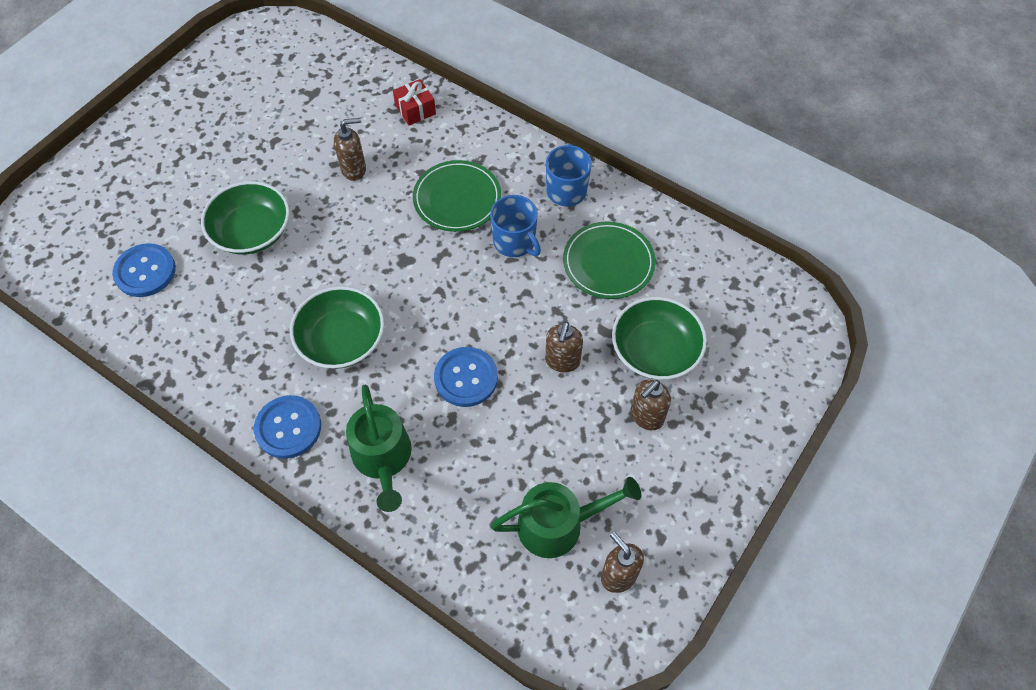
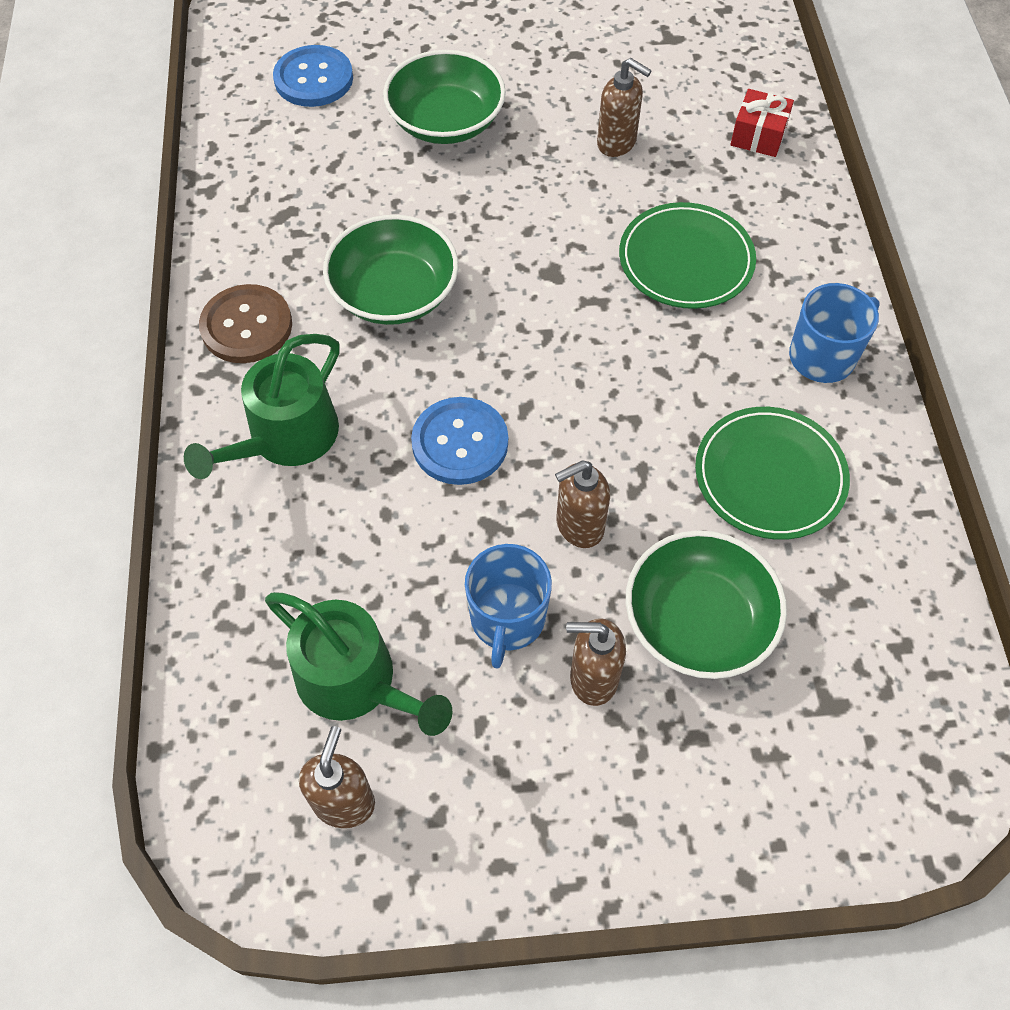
camera: 50 degrees right, 0 degrees up
(288, 428) = (246, 326): blue button -> brown button
(515, 242) = (691, 358): blue mug -> blue mug (507, 619)

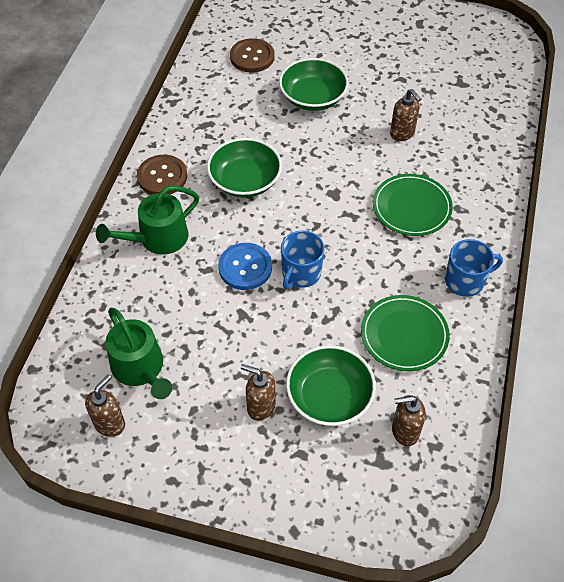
camera: 20 degrees right, 5 degrees down
(313, 79) = (252, 57): blue button -> brown button
(507, 619) = (230, 363): blue mug -> blue mug (301, 273)
(579, 526) = (288, 328): brown soap dispenser -> brown soap dispenser (404, 431)
(758, 135) = (486, 150): red gift -> none

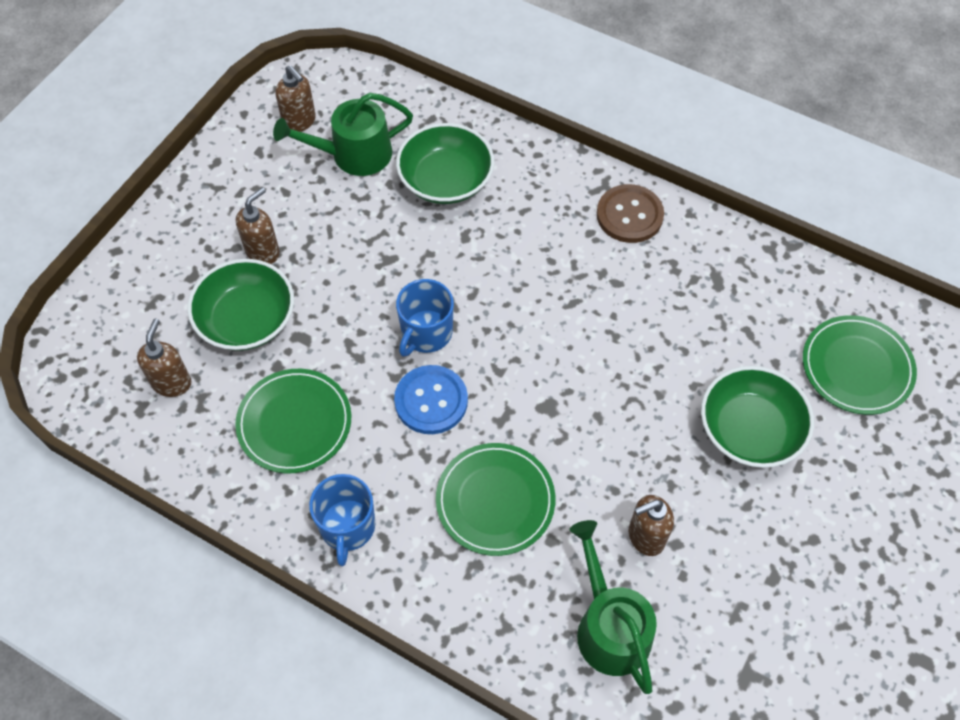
camera: 105 degrees right, 5 degrees up
(158, 238) = (528, 196): green watering can -> green watering can (609, 627)
(245, 181) = (599, 305): green bowl -> green bowl (446, 180)
(245, 267) = (455, 276): blue button -> blue button (431, 401)
(252, 57) = (857, 367): brown button -> green plate
(301, 273) = (426, 333): blue mug -> blue mug turned 105 degrees counterclockwise

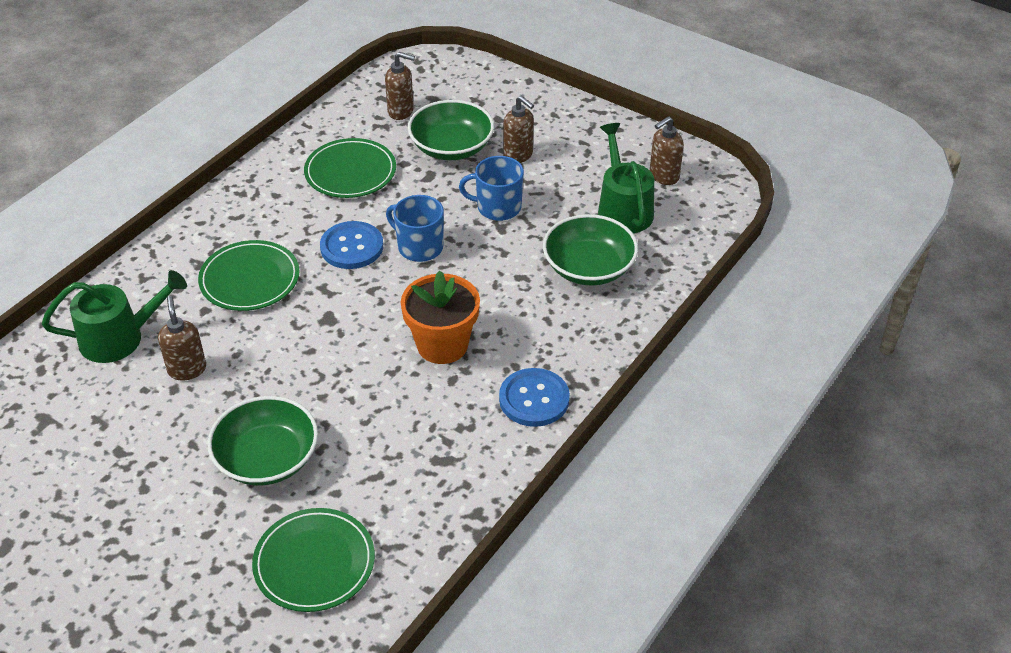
camera: 95 degrees right, 15 degrees down
(347, 527) = (254, 198): blue mug -> blue mug (497, 207)
(571, 296) = (442, 345): none -> orange flower pot
(629, 215) = (534, 399): brown button -> blue button

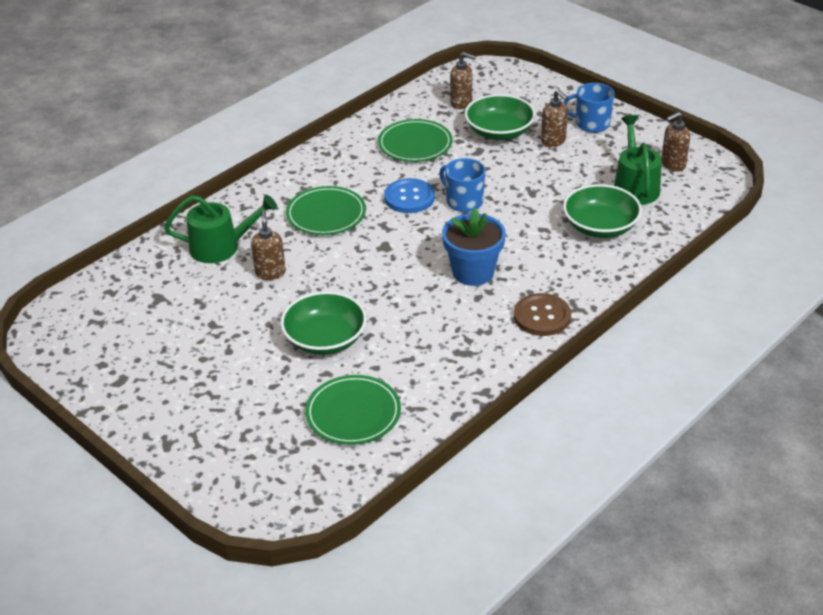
camera: 10 degrees right, 5 degrees down
(442, 345) = (473, 272): orange flower pot -> blue flower pot
(497, 207) = (531, 178): blue mug -> blue mug (591, 124)
(534, 399) = (542, 316): blue button -> brown button

